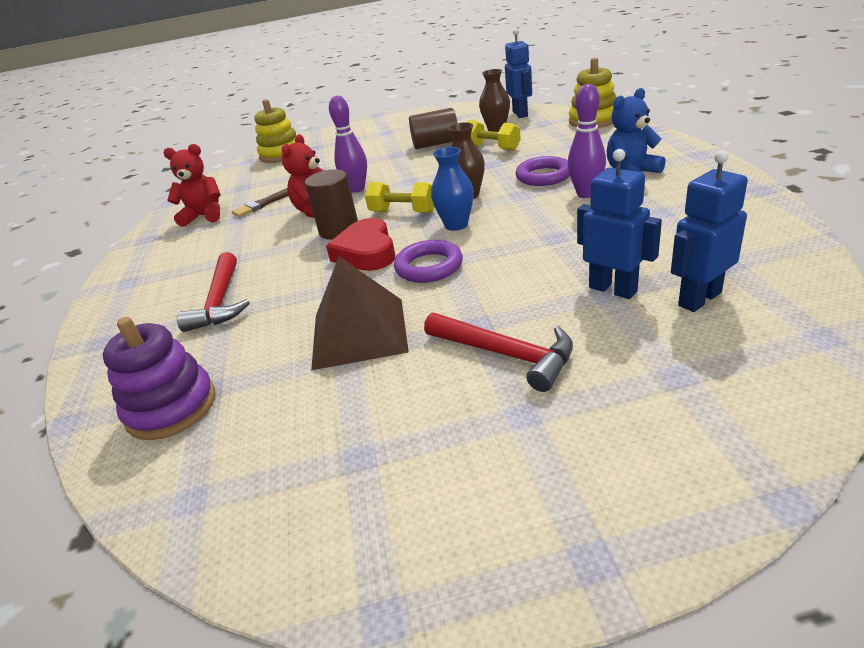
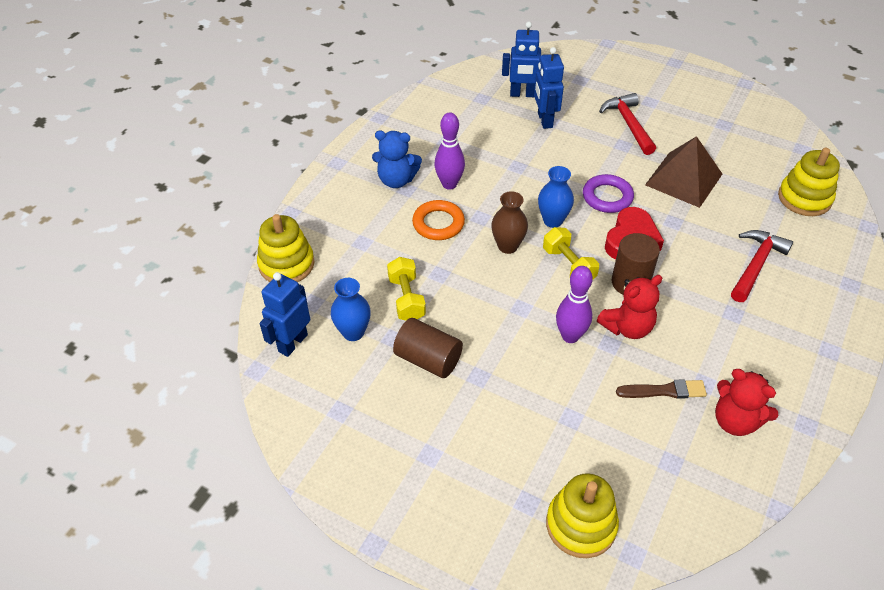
camera: 145 degrees left, 15 degrees up
(171, 407) = (804, 198): purple stacking toy -> yellow stacking toy
(496, 129) = (353, 332): brown vase -> blue vase
(543, 176) = (438, 223): purple ring -> orange ring

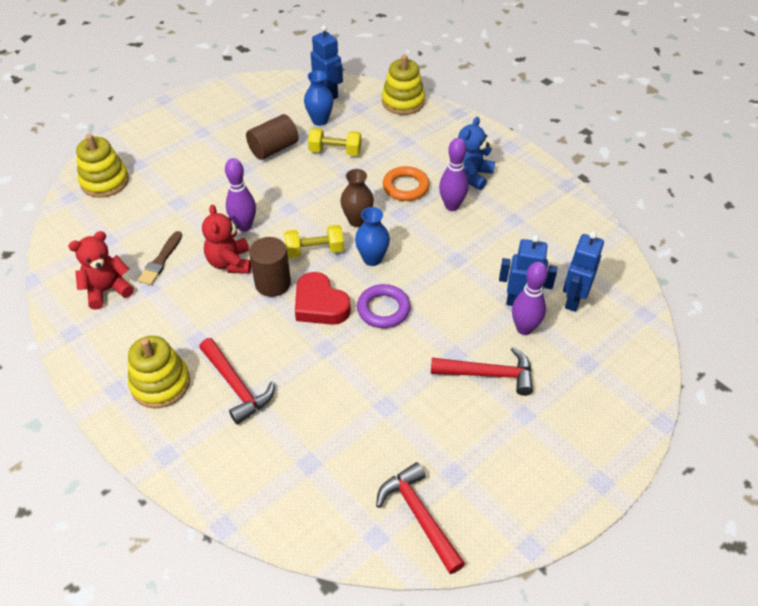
camera: 110 degrees right, 0 degrees up
(570, 114) = (524, 328): none -> purple bowling pin
(684, 179) = (379, 384): brown pyramid -> none
(769, 133) = (419, 516): none -> red hammer
(804, 198) = (296, 486): yellow stacking toy -> yellow stacking toy (160, 384)

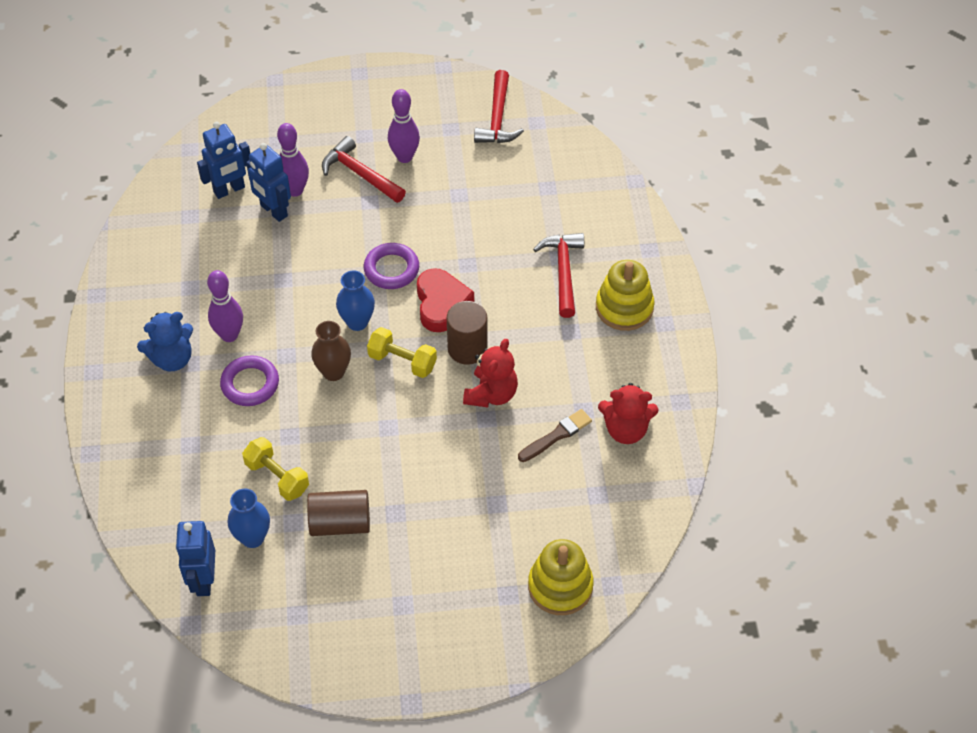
camera: 145 degrees left, 5 degrees up
(244, 226) = (448, 430): purple bowling pin -> purple bowling pin (404, 157)
(403, 102) = (132, 508): yellow stacking toy -> none
(405, 187) = (250, 384): orange ring -> purple ring

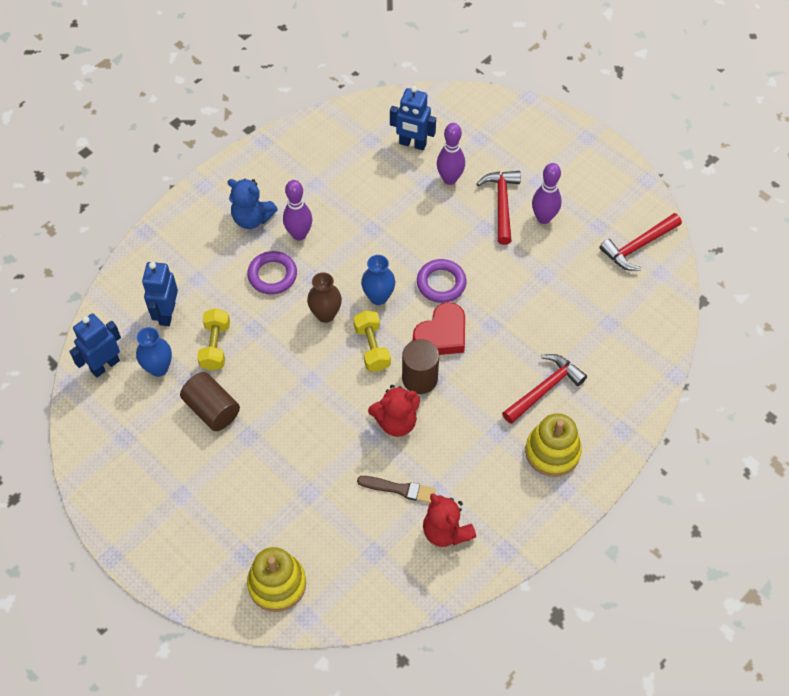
camera: 50 degrees right, 5 degrees up
(273, 211) = (420, 180): blue robot -> blue robot (167, 314)

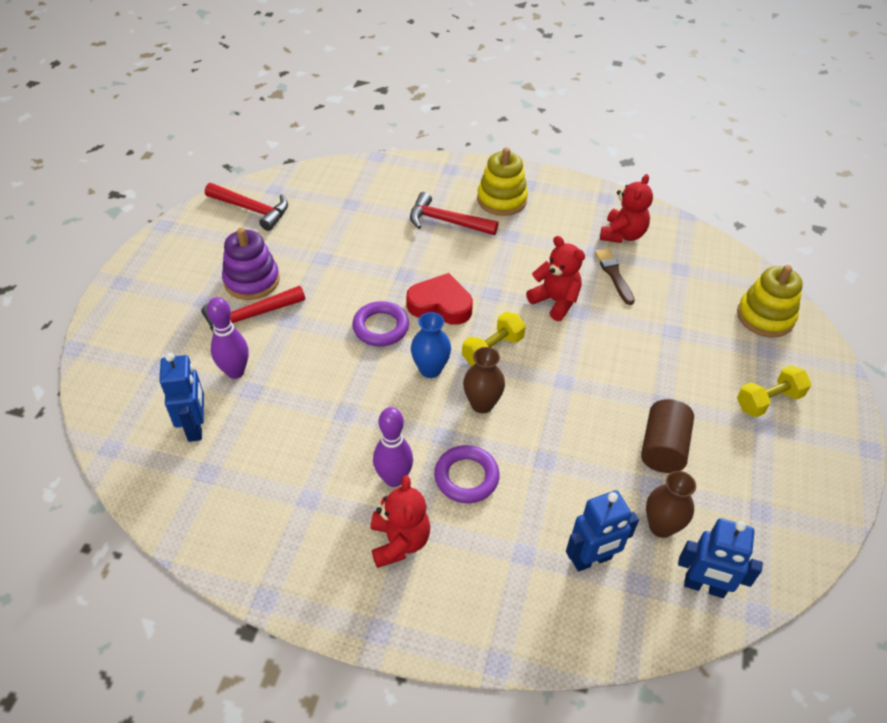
camera: 120 degrees left, 10 degrees down
(158, 368) = (661, 526): blue vase -> brown vase
(215, 346) = (593, 485): yellow dumbbell -> yellow dumbbell (768, 401)
(252, 218) = (399, 542): blue teddy bear -> red teddy bear
(419, 378) = (499, 302): brown cylinder -> none
(543, 218) = (252, 280): purple bowling pin -> purple stacking toy

